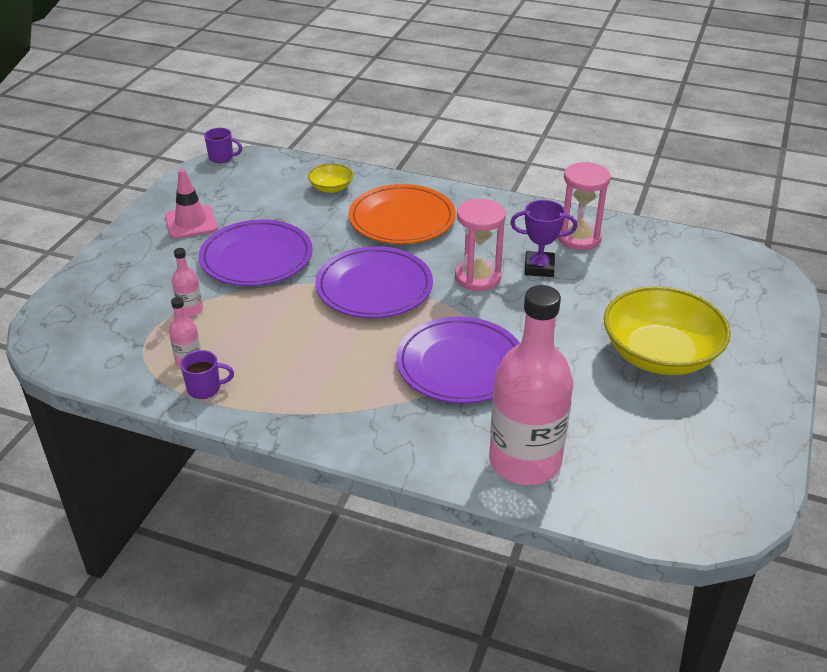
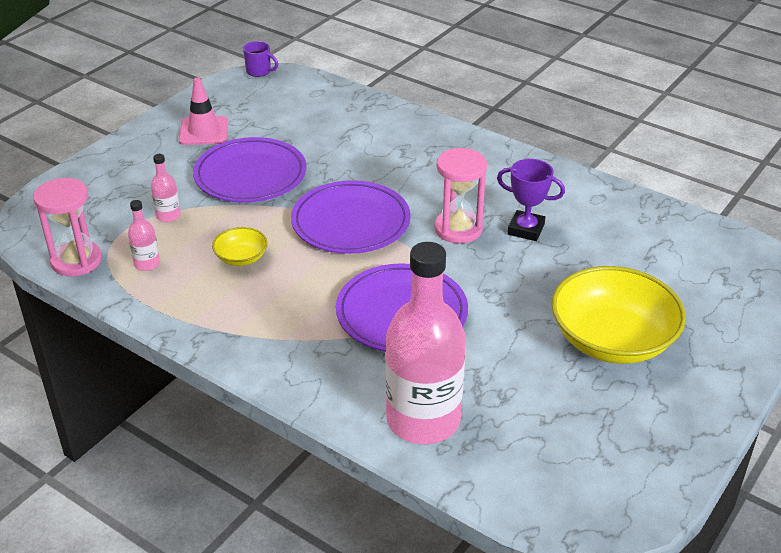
camera: 15 degrees right, 0 degrees up
(205, 388) = (151, 292): purple mug -> none
(331, 188) = (351, 116): yellow bowl -> yellow bowl (241, 257)
(402, 219) = (408, 158): orange plate -> none
(579, 238) = (582, 205): pink hourglass -> pink hourglass (76, 261)

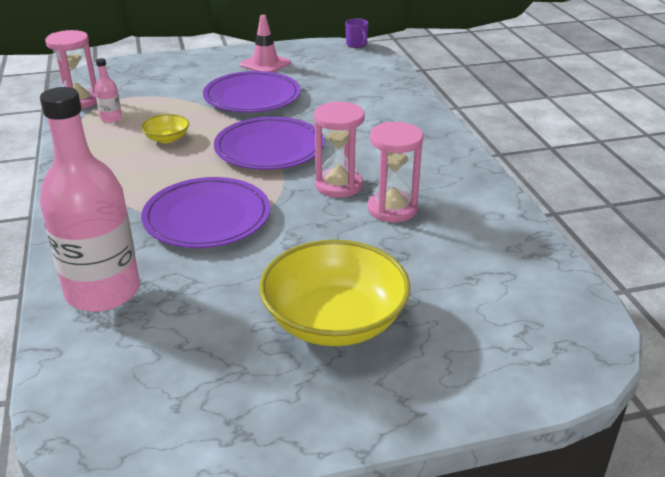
camera: 40 degrees right, 5 degrees down
(168, 216) = (167, 99): pink bottle -> none
(526, 229) = (392, 209): purple trophy -> pink hourglass

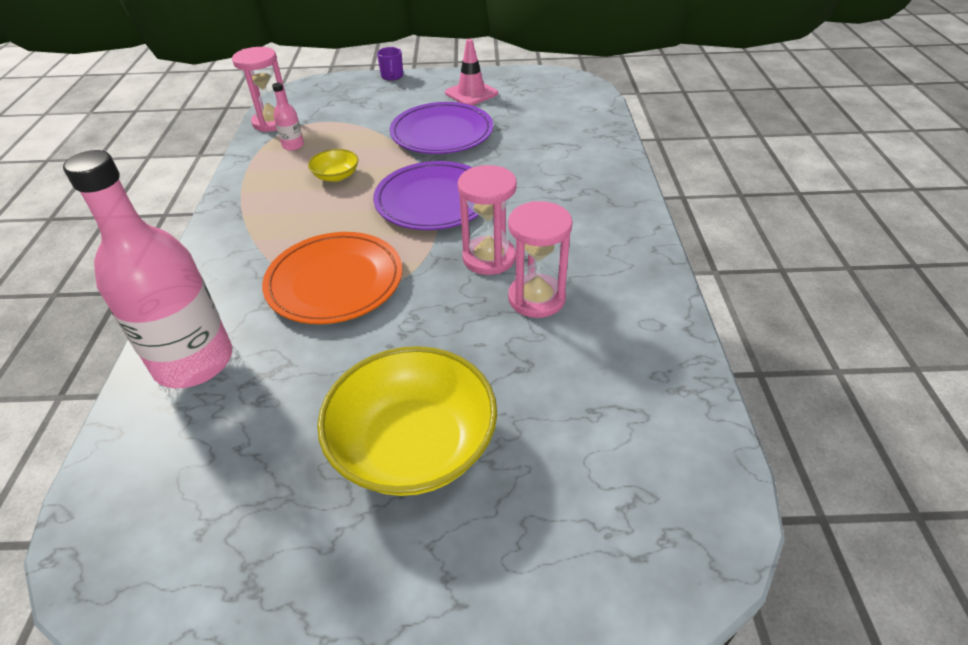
camera: 15 degrees right, 10 degrees up
(207, 218) = (335, 282): purple plate -> orange plate
(356, 45) = (577, 77): purple mug -> purple mug (392, 76)

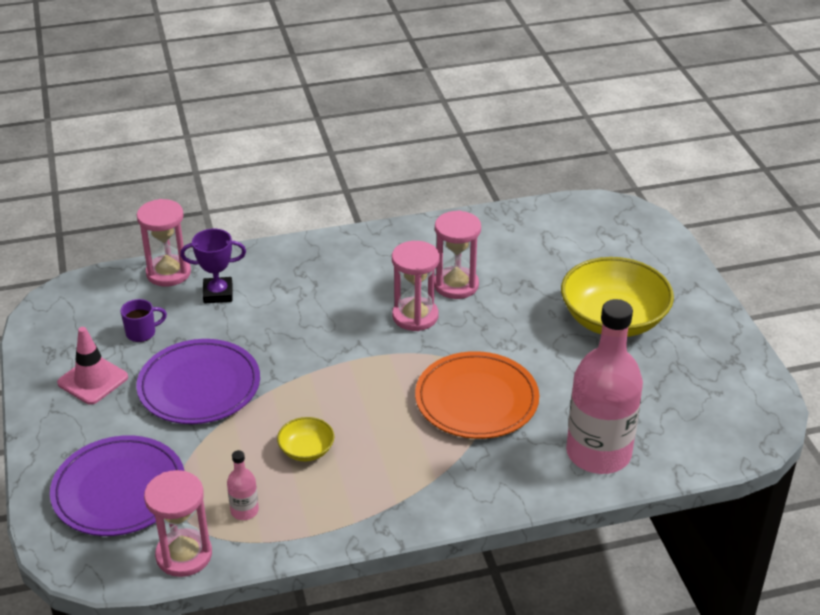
camera: 105 degrees left, 5 degrees down
(392, 76) = (37, 468): purple mug -> purple mug (142, 333)
(434, 200) = (337, 365): purple plate -> purple plate (119, 490)
(563, 146) = (218, 293): none -> purple trophy
(600, 124) = (168, 273): none -> pink hourglass

